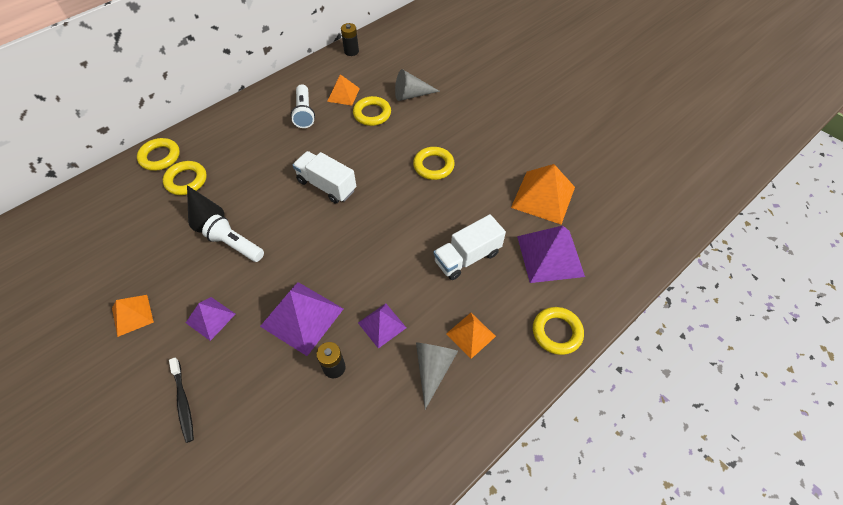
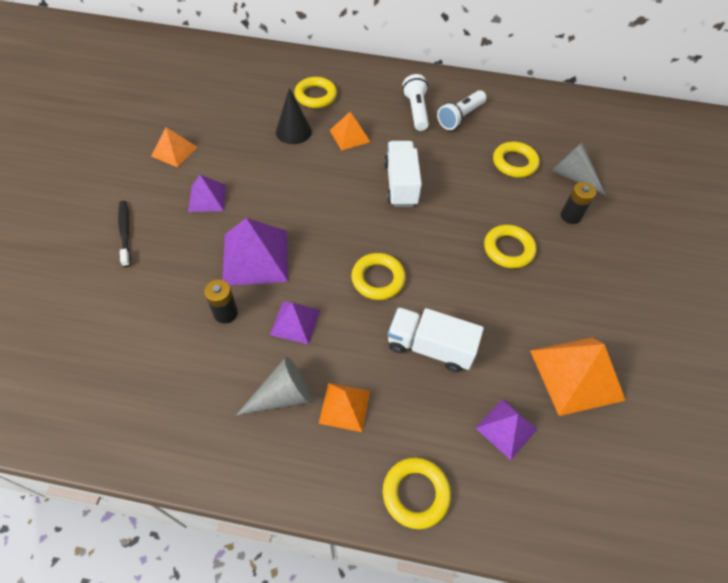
camera: 50 degrees right, 0 degrees up
(160, 157) = (322, 67): yellow ring -> yellow ring (378, 279)
(183, 402) = (125, 232): black toothbrush -> black toothbrush turned 135 degrees clockwise
(236, 245) = (285, 167): white flashlight -> white flashlight (416, 111)
(343, 94) = (511, 128): orange pyramid -> orange pyramid (349, 136)
(351, 51) = (568, 100): black battery -> black battery (570, 216)
(550, 256) = (506, 428): purple pyramid -> purple pyramid, size x0.59

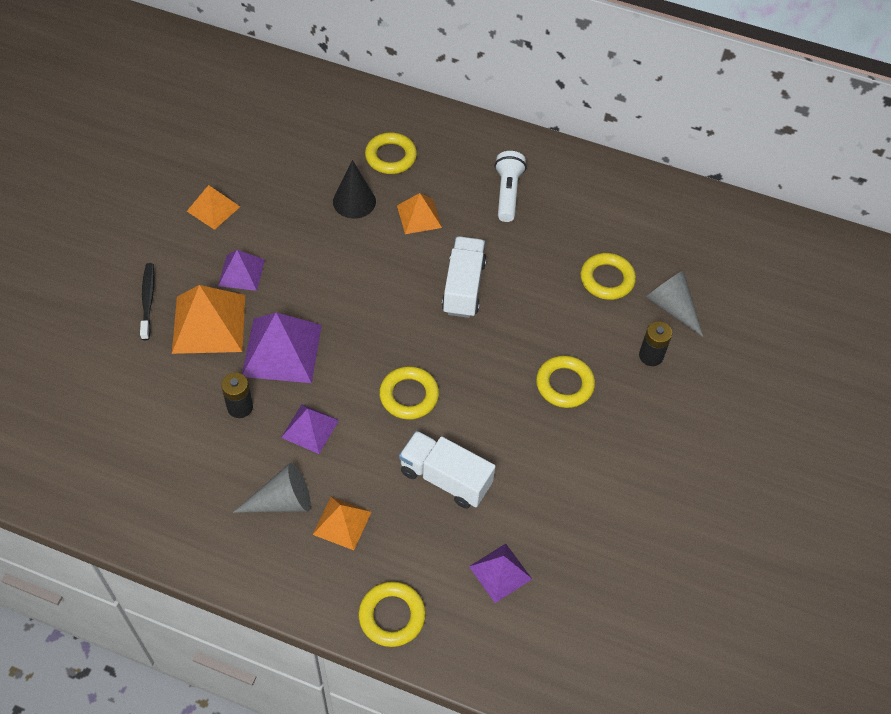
camera: 10 degrees right, 0 degrees up
(460, 117) = (559, 209): white flashlight -> none
(576, 375) = (592, 533): orange pyramid -> orange pyramid (209, 323)

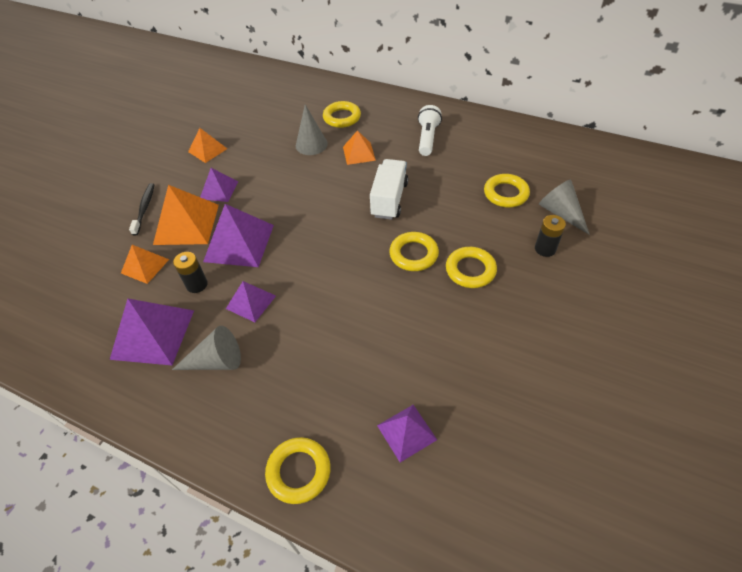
camera: 10 degrees right, 5 degrees down
(200, 470) = (153, 334): none -> purple pyramid
(342, 523) = (265, 381): orange pyramid -> orange pyramid (145, 266)
(354, 201) = (311, 144): black cone -> grey cone
(409, 395) = (337, 277): yellow ring -> yellow ring (413, 254)
(445, 478) = (362, 345): white truck -> none

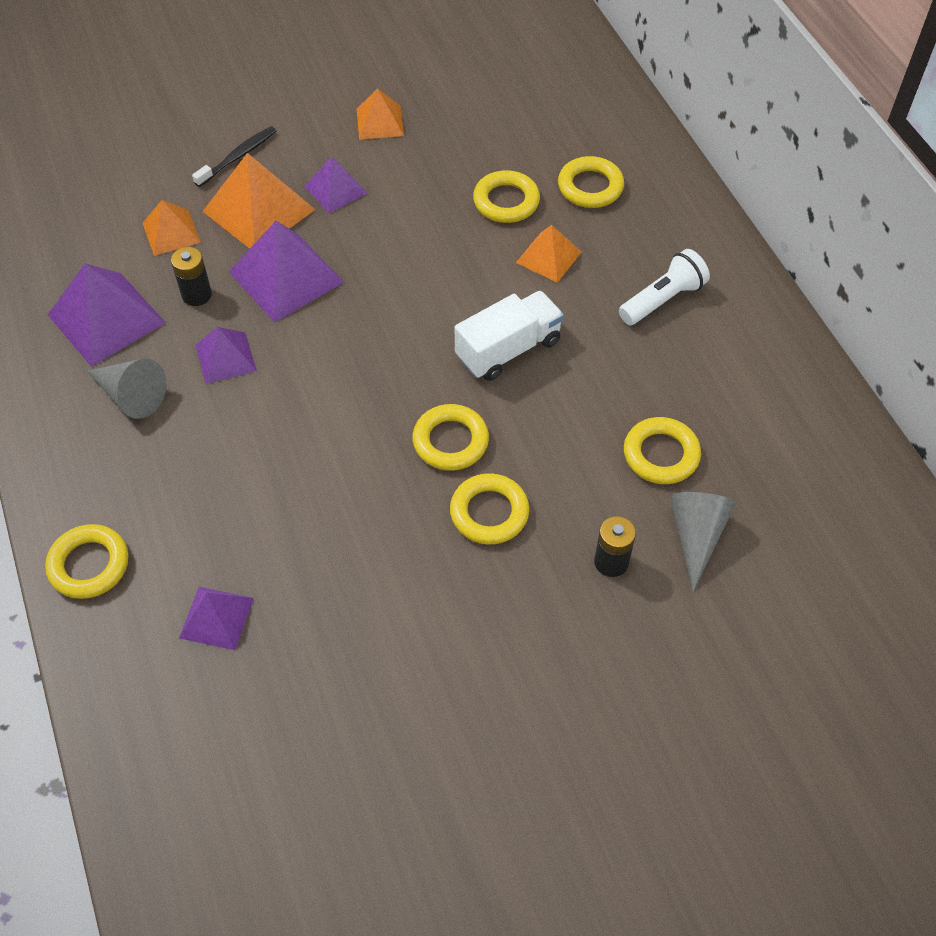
camera: 40 degrees right, 5 degrees up
(311, 144) = (506, 201): grey cone -> yellow ring

